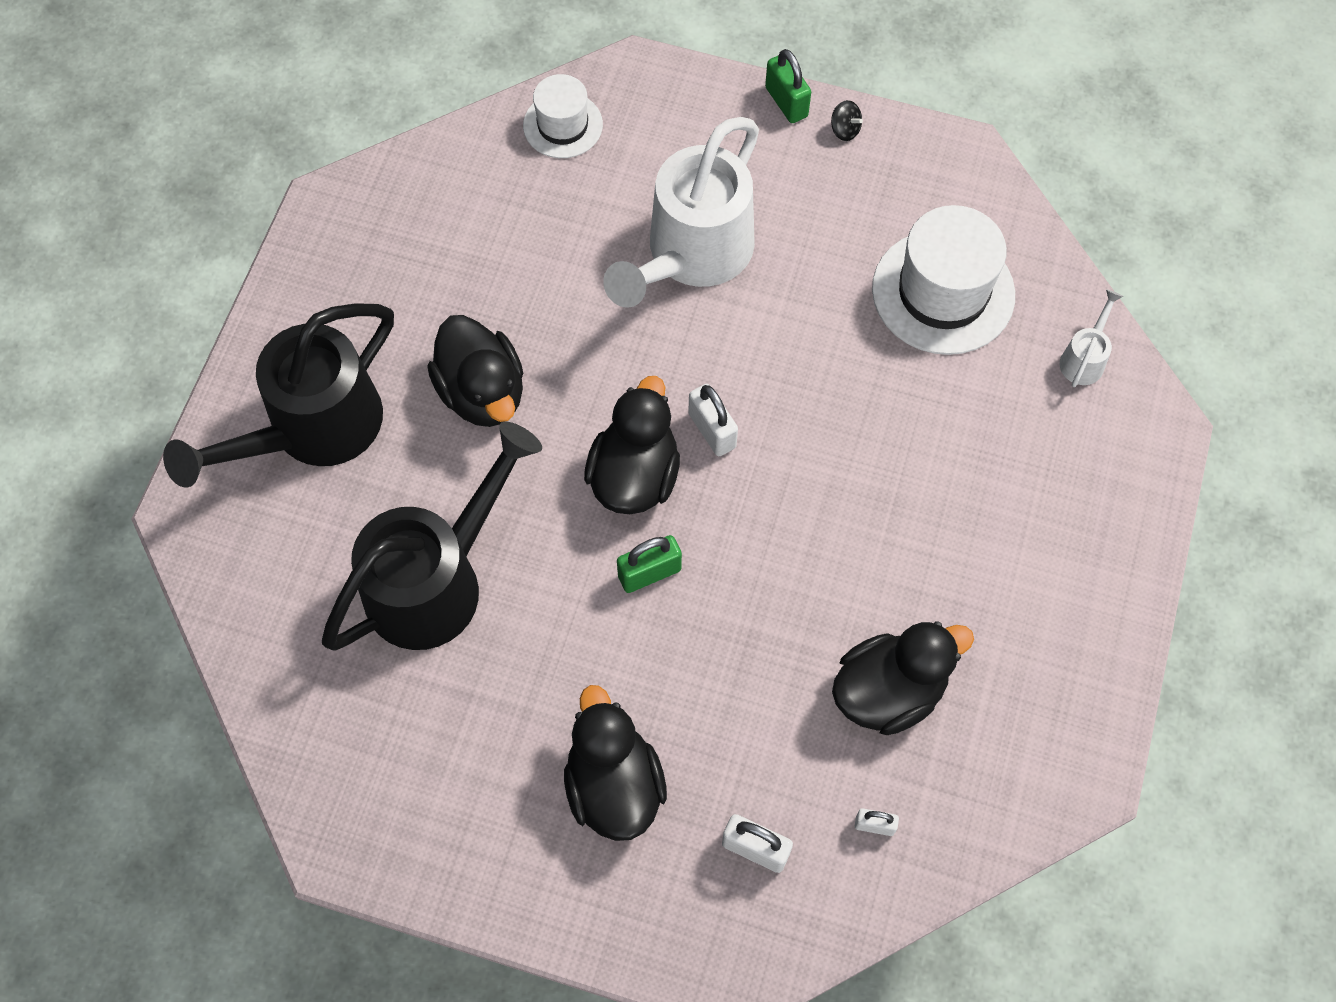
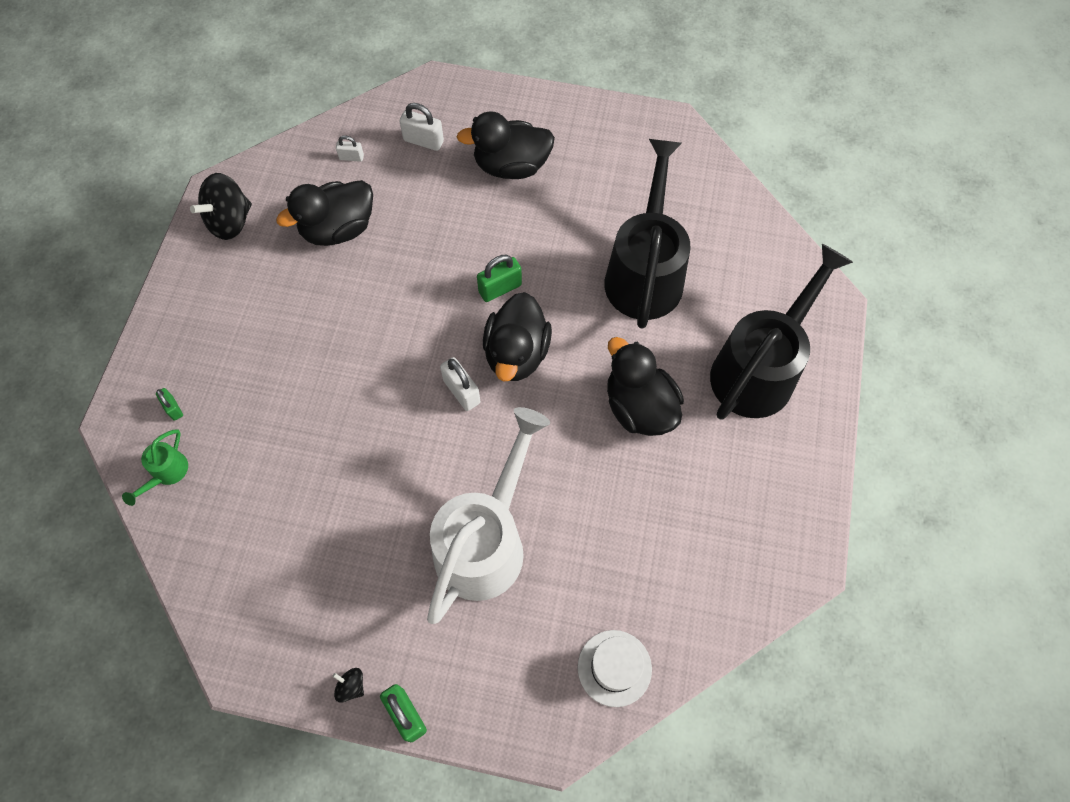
camera: 175 degrees right, 0 degrees up
(436, 581) = (645, 272): black watering can -> black watering can turned 150 degrees clockwise
(614, 785) = (511, 166): black duck -> black duck turned 105 degrees clockwise
(943, 292) = (275, 523): white hat -> none
(1058, 719) = (230, 221): none -> black spinning top
(1084, 359) = (167, 473): white watering can -> green watering can
(1091, 438) = (173, 408): none -> green padlock

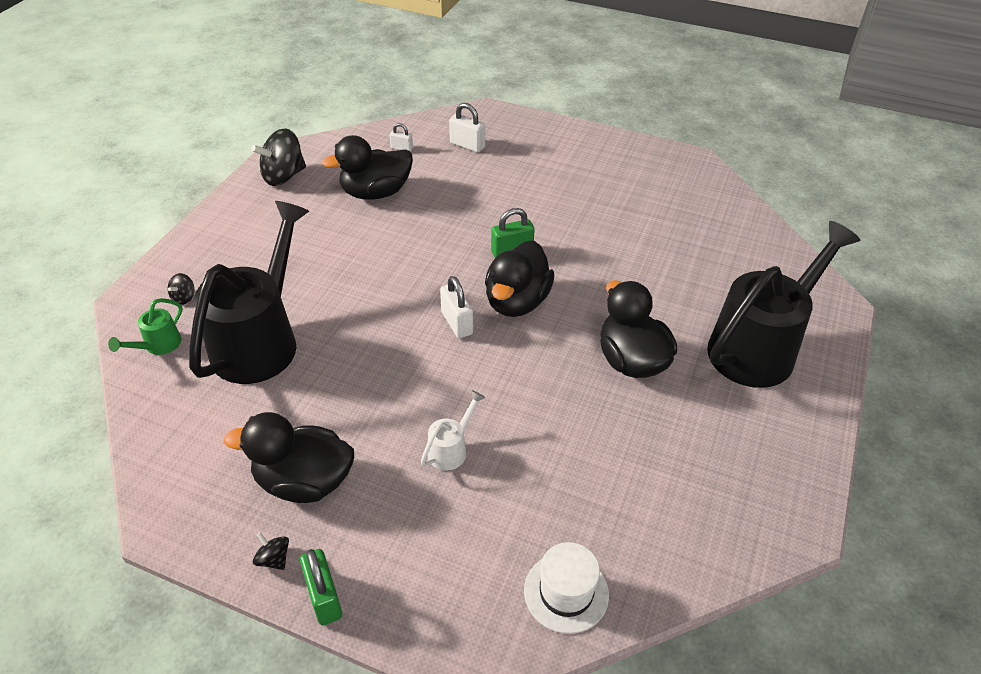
camera: 10 degrees right, 20 degrees down
(173, 408) = (184, 298): green padlock -> black spinning top
(486, 541) = (451, 449): white watering can -> white watering can, size x0.41
(511, 166) = (541, 170): black duck -> black duck (304, 481)
(645, 272) = (653, 258): black watering can -> black watering can (261, 340)

